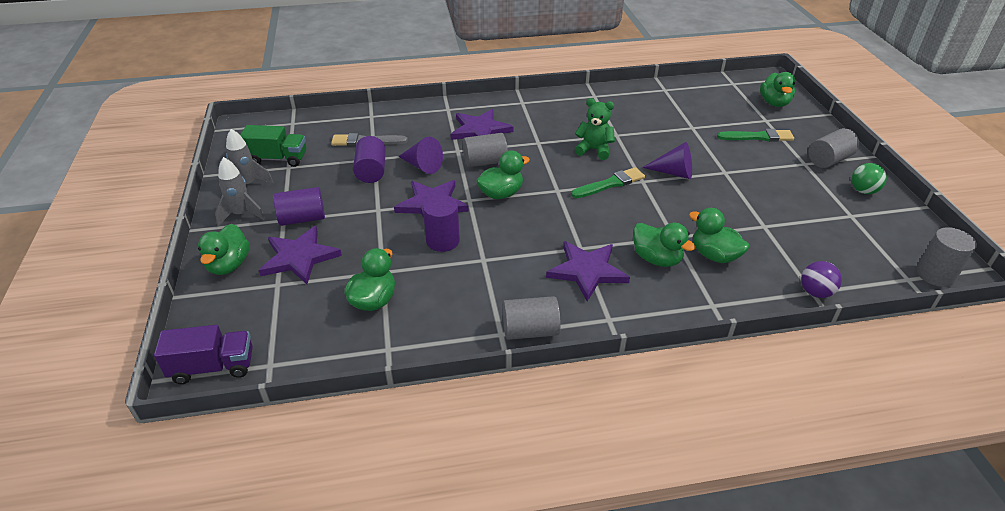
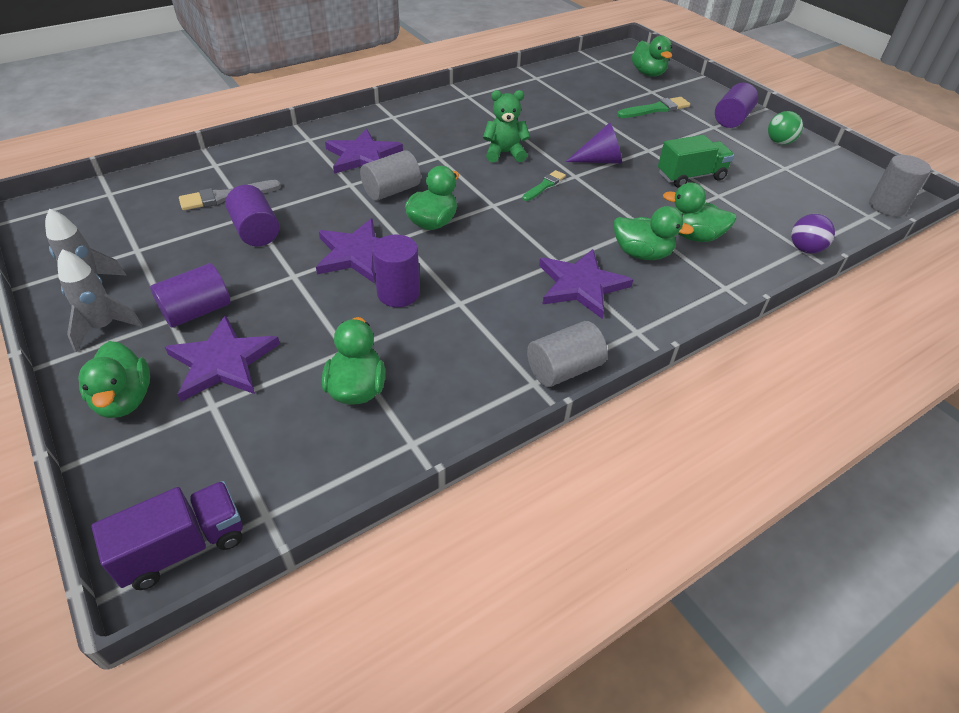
camera: 25 degrees left, 5 degrees up
(277, 159) = (114, 243): green truck -> green truck (691, 176)
(422, 166) = (318, 211): purple cone -> none
(610, 184) = (544, 185): green brush -> green brush, size x0.66
(829, 160) = (731, 119): grey cylinder -> purple cylinder

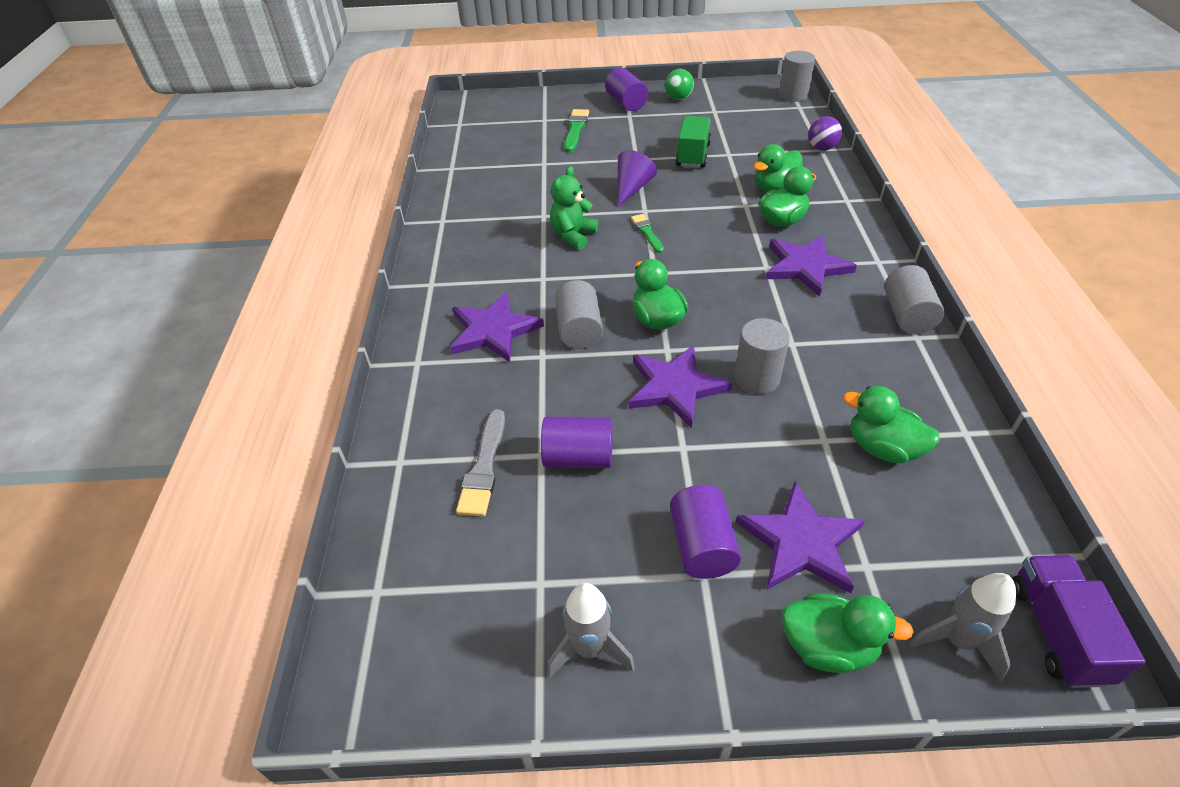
camera: 55 degrees left, 0 degrees up
(104, 327) = (685, 646): grey rocket -> grey rocket (958, 641)
(398, 293) = (756, 378): purple cylinder -> grey cylinder
(648, 73) = (512, 109): green duck -> none

